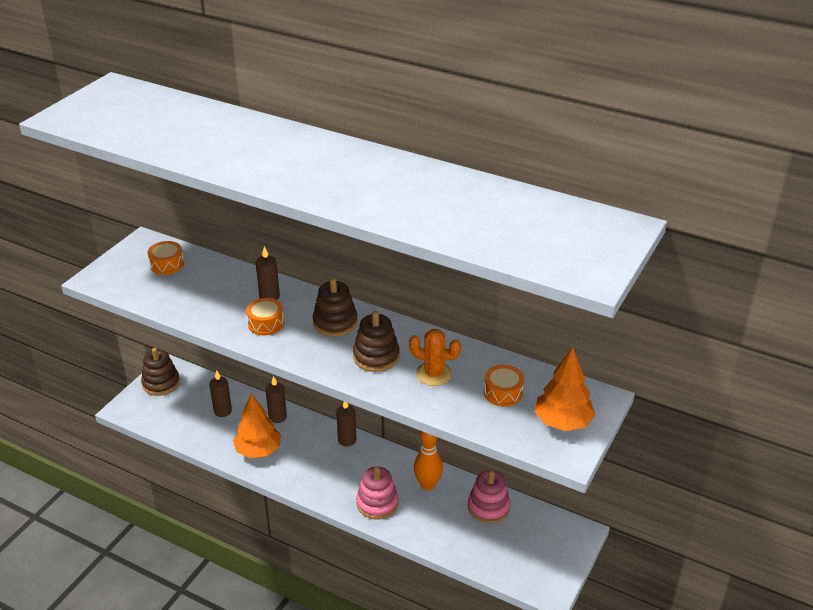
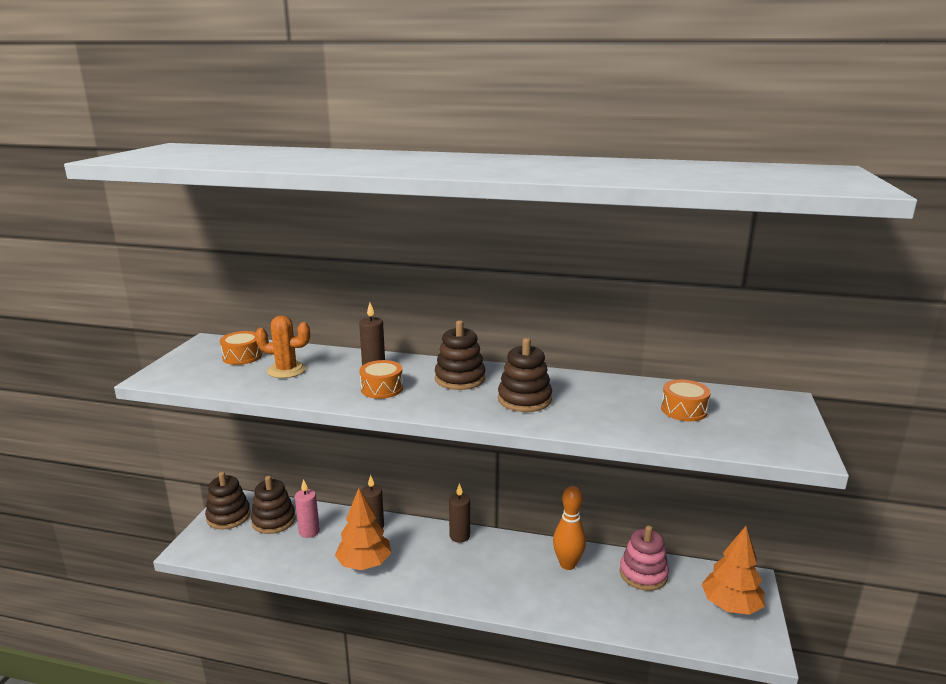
camera: 15 degrees left, 15 degrees down
(196, 394) = (273, 520): none -> brown stacking toy
(222, 411) = (309, 531): brown candle -> pink candle
(377, 503) = (523, 593): pink stacking toy -> none
(434, 374) = (598, 405): orange cactus -> orange cactus (286, 370)
(562, 422) = (768, 425): orange tree -> orange tree (731, 606)

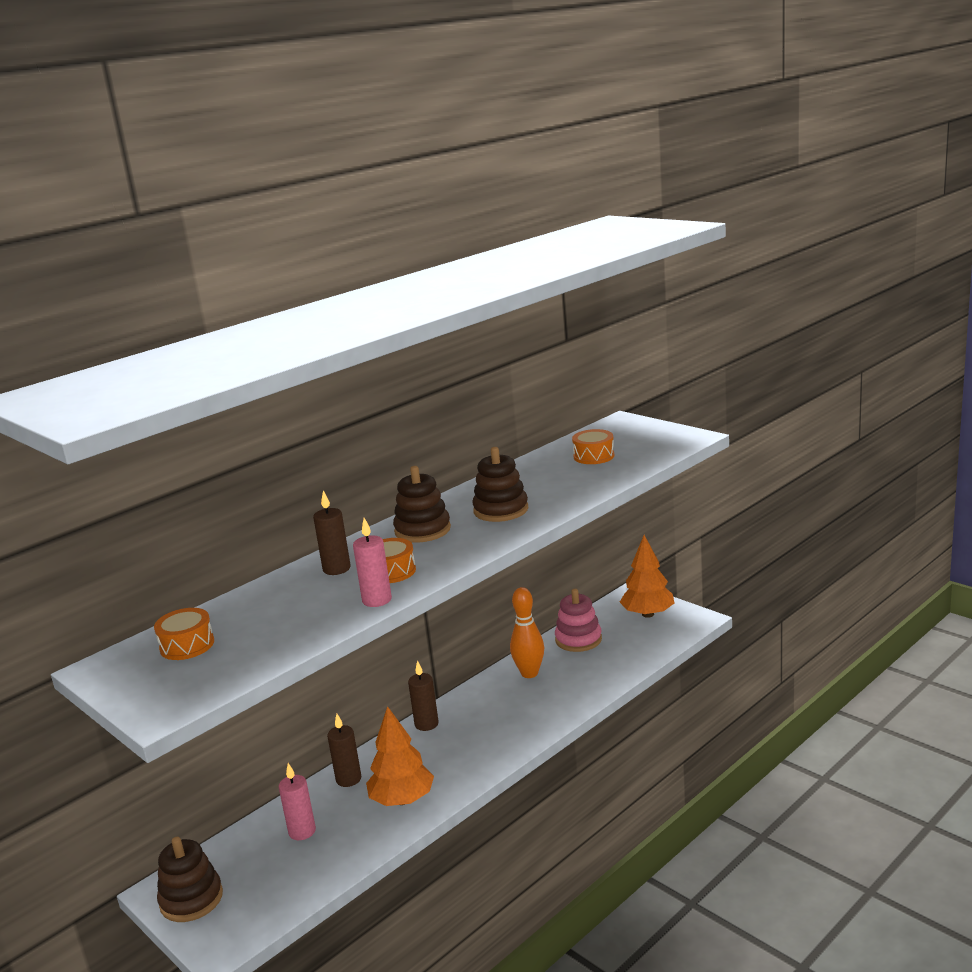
camera: 55 degrees left, 0 degrees up
(273, 520) = (247, 858): brown stacking toy -> none
(286, 370) = (271, 619): orange cactus -> none
(332, 398) = (377, 600): none -> pink candle

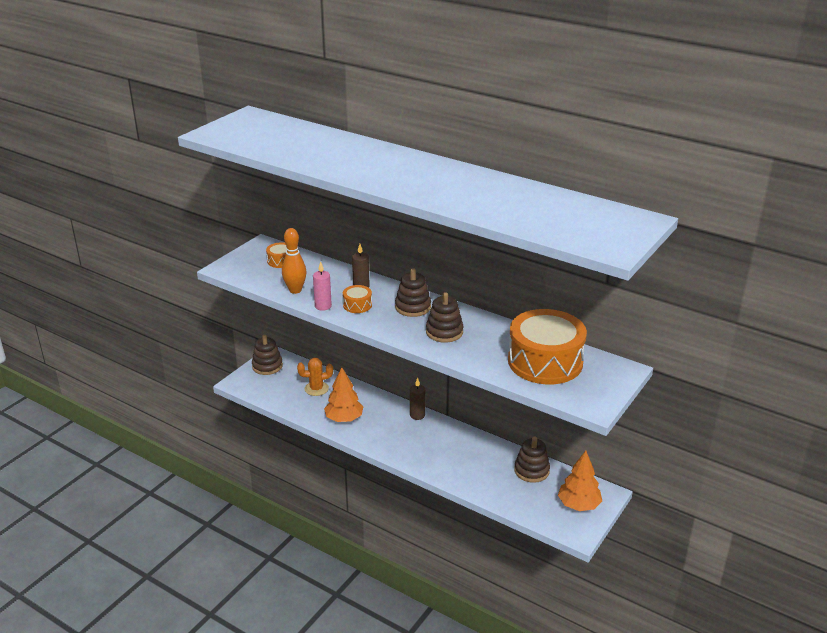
camera: 75 degrees right, 10 degrees up
(302, 831) = (316, 389): pink candle -> orange cactus
(348, 779) = (361, 395): brown candle -> none
(529, 673) = (482, 451): orange bowling pin -> orange bowling pin (295, 290)
(578, 639) = (531, 470): pink stacking toy -> brown stacking toy
(594, 456) = (545, 362): orange drum -> orange drum, size x2.36

